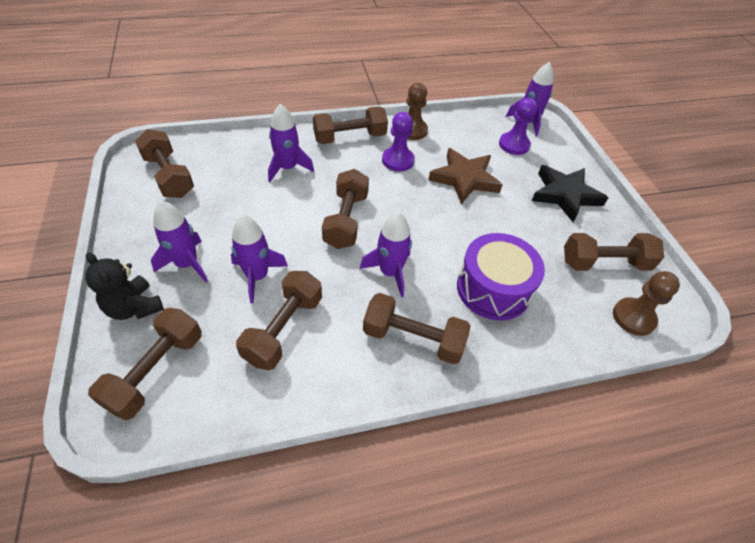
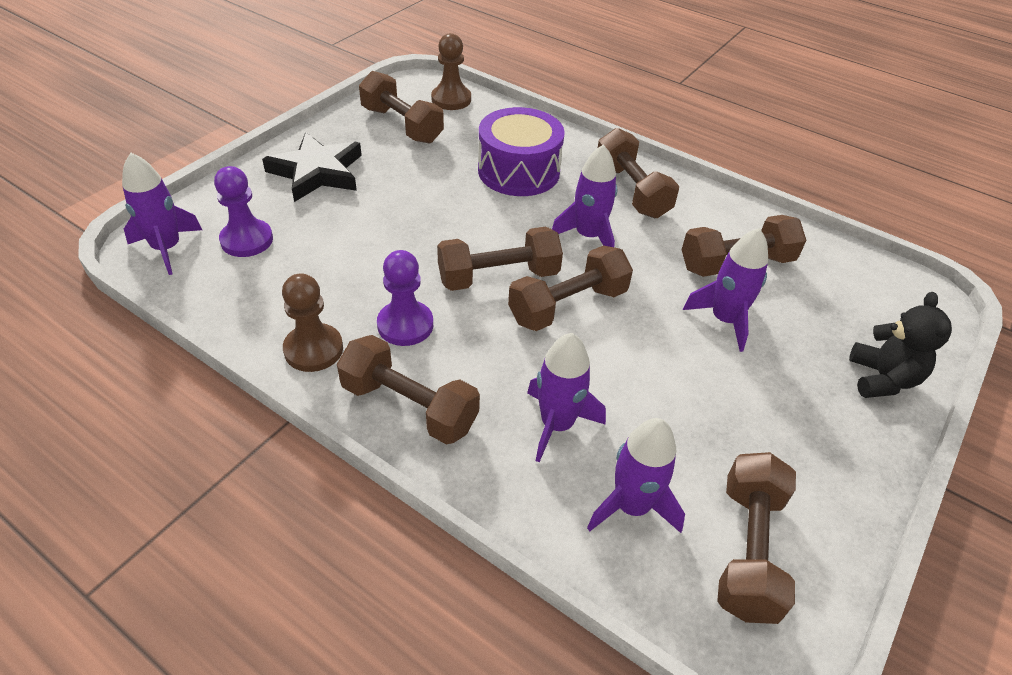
camera: 130 degrees left, 5 degrees down
(156, 371) = (880, 309): brown dumbbell -> brown dumbbell (498, 277)
(187, 264) = (797, 386): purple rocket -> purple rocket (631, 506)
(464, 179) = (374, 251): brown star -> none

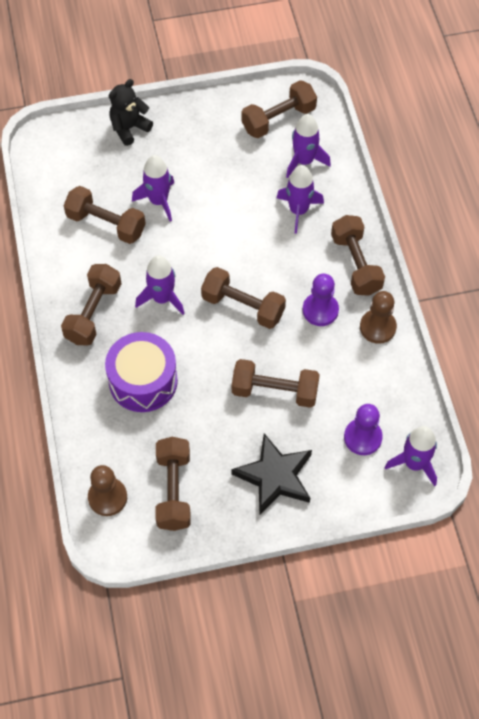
camera: 135 degrees left, 15 degrees up
(568, 306) = (226, 263): brown dumbbell -> brown dumbbell (275, 391)

